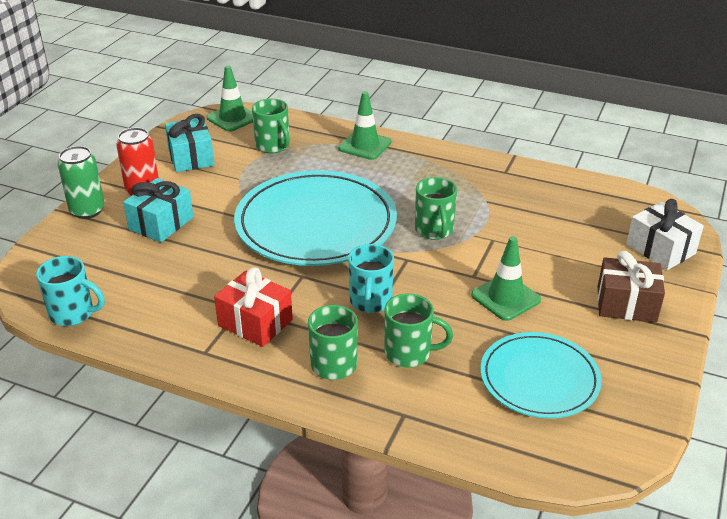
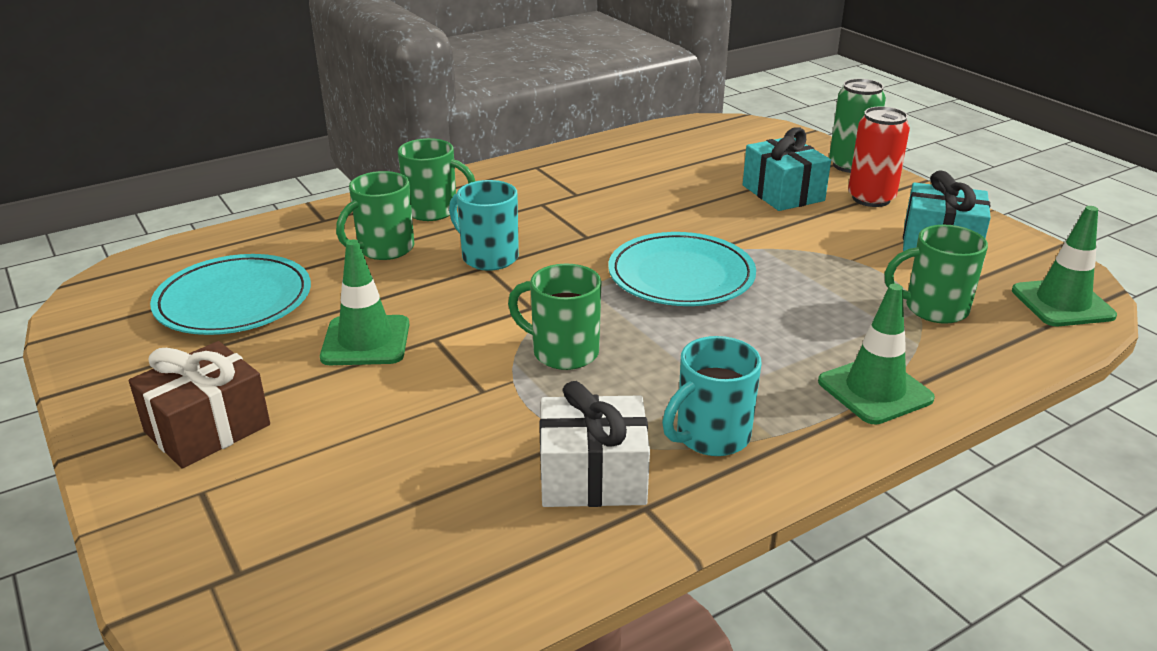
camera: 125 degrees right, 5 degrees down
(73, 313) = (665, 132): turquoise mug -> turquoise mug (710, 437)
(255, 322) = (544, 195): red gift -> none
(316, 224) = (681, 275): turquoise plate -> turquoise plate, size x0.60
(660, 249) = (228, 552): white gift -> white gift (593, 477)

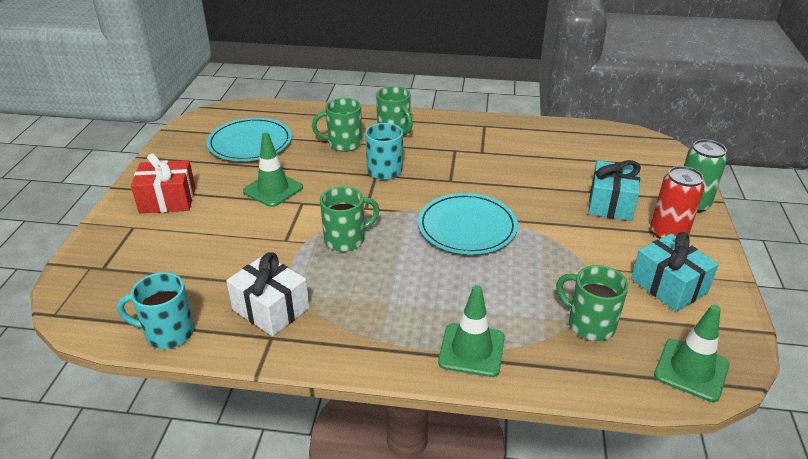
camera: 40 degrees right, 5 degrees up
(207, 428) = (168, 200): brown gift -> red gift
(563, 352) = (346, 240): green mug -> green mug turned 90 degrees clockwise
(710, 437) = (349, 322): turquoise mug -> turquoise mug (168, 333)

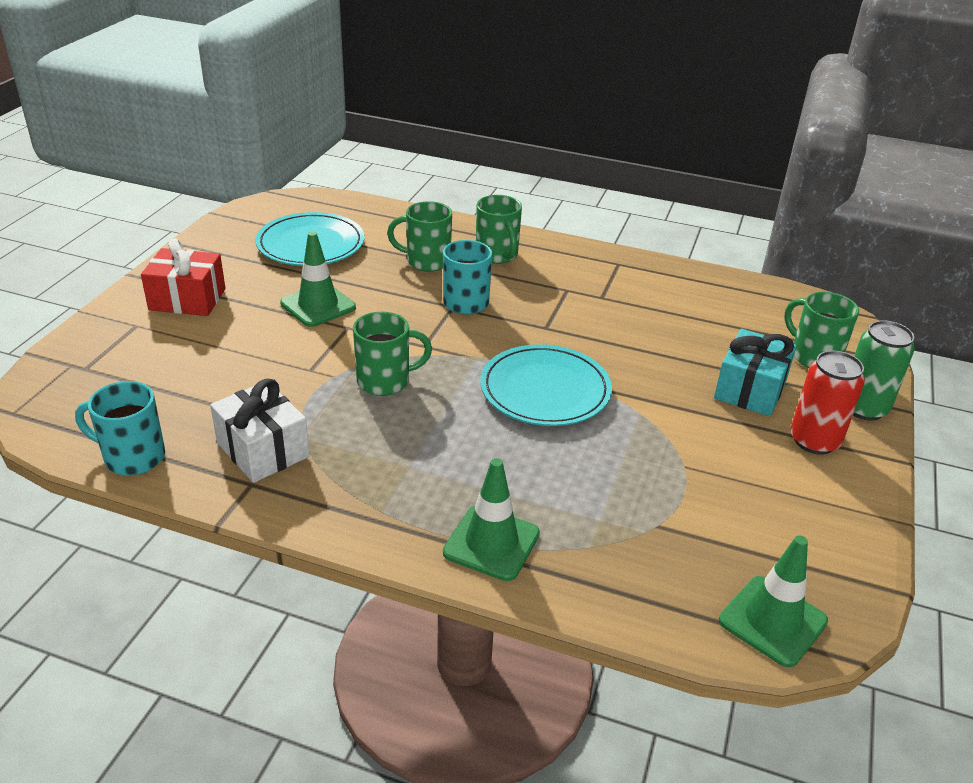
camera: 10 degrees right, 0 degrees up
(589, 324) = (658, 539): green mug -> green mug (813, 356)
(668, 286) = (786, 509): turquoise gift -> none

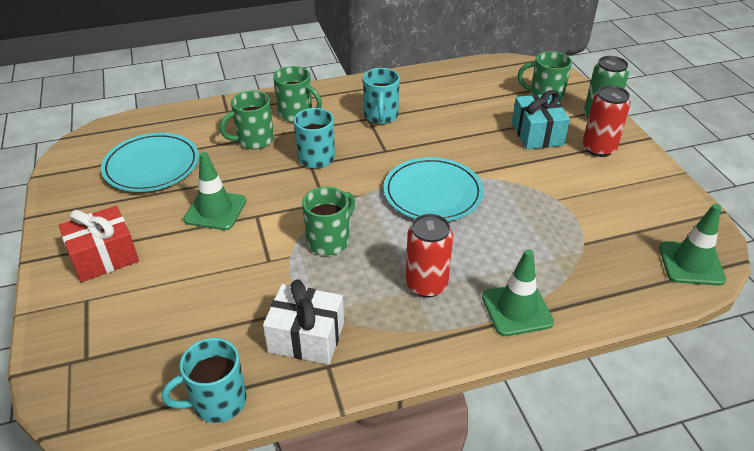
camera: 35 degrees left, 5 degrees up
(428, 468) = (426, 284): none -> red can
(583, 293) = (381, 116): none -> turquoise mug

